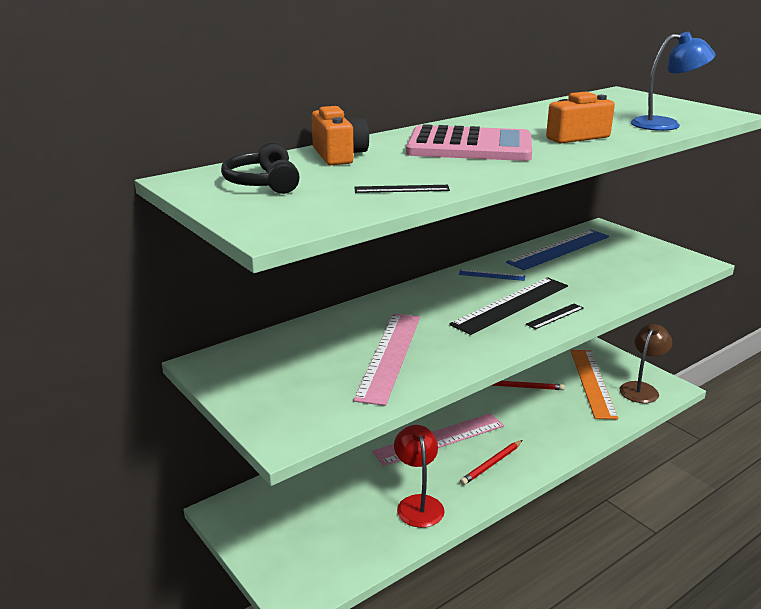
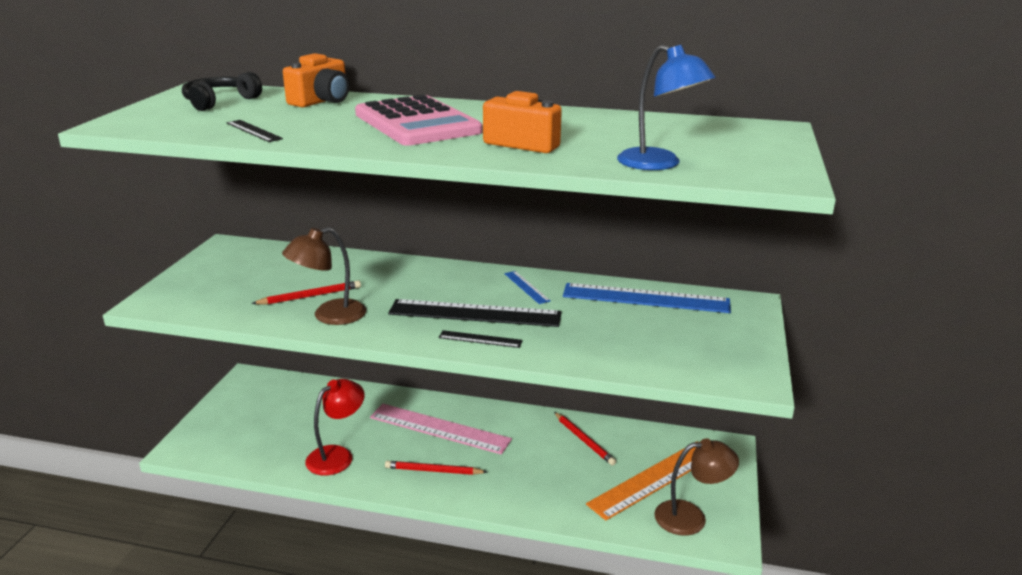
camera: 50 degrees right, 0 degrees up
(389, 356) = (310, 296): pink ruler -> red pencil
(440, 358) = (329, 316): none -> brown lamp

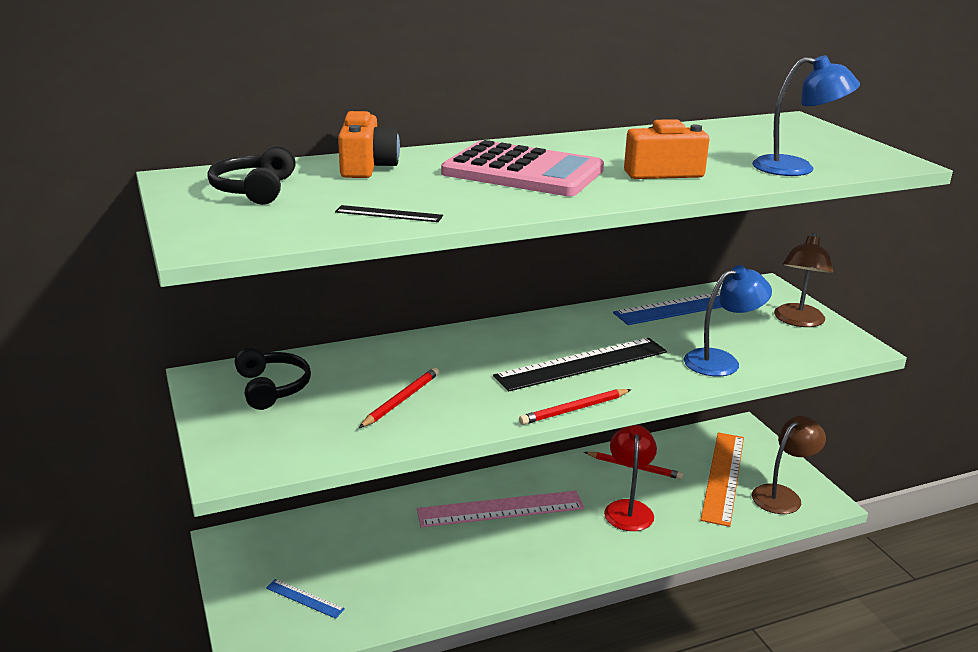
camera: 35 degrees left, 0 degrees up
(250, 263) = (272, 388): none -> black headphones
(329, 316) = (455, 412): brown lamp -> brown lamp (798, 321)
(337, 455) = (436, 577): red lamp -> red lamp (628, 509)
(433, 471) = (544, 550): red pencil -> red pencil (574, 409)
(480, 339) = (624, 385): black ruler -> none
(526, 287) = (585, 326): blue ruler -> blue ruler (304, 598)
(595, 348) = (721, 361): none -> blue lamp

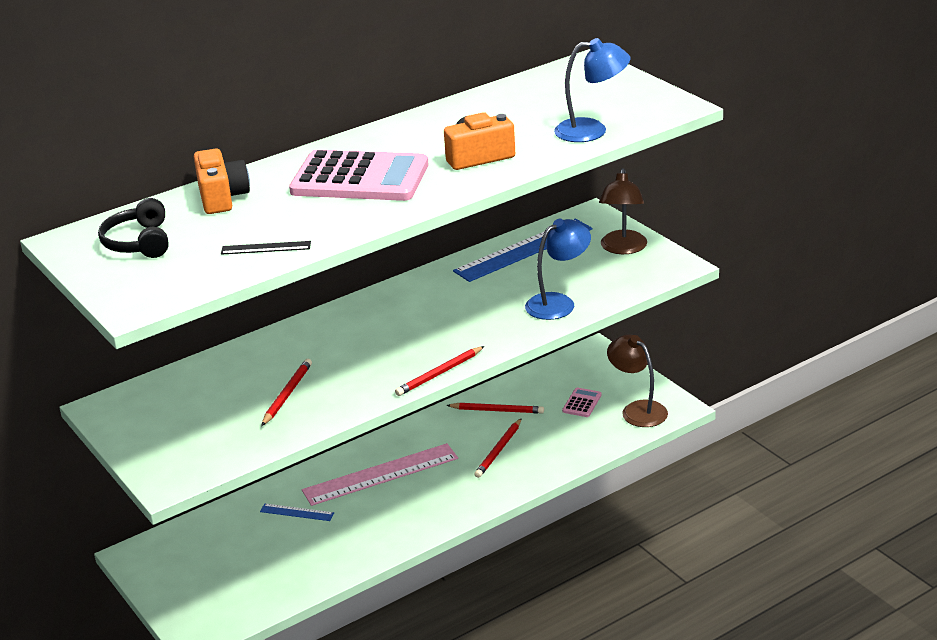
camera: 10 degrees left, 5 degrees up
(272, 388) = (167, 405): black headphones -> none
(304, 598) = (227, 586): blue ruler -> blue ruler (297, 512)
(582, 364) = (436, 329): black ruler -> none
(628, 509) = (499, 450): red lamp -> red pencil
(723, 477) = (582, 403): orange ruler -> pink calculator
(782, 495) = (638, 410): brown lamp -> brown lamp turned 75 degrees counterclockwise

